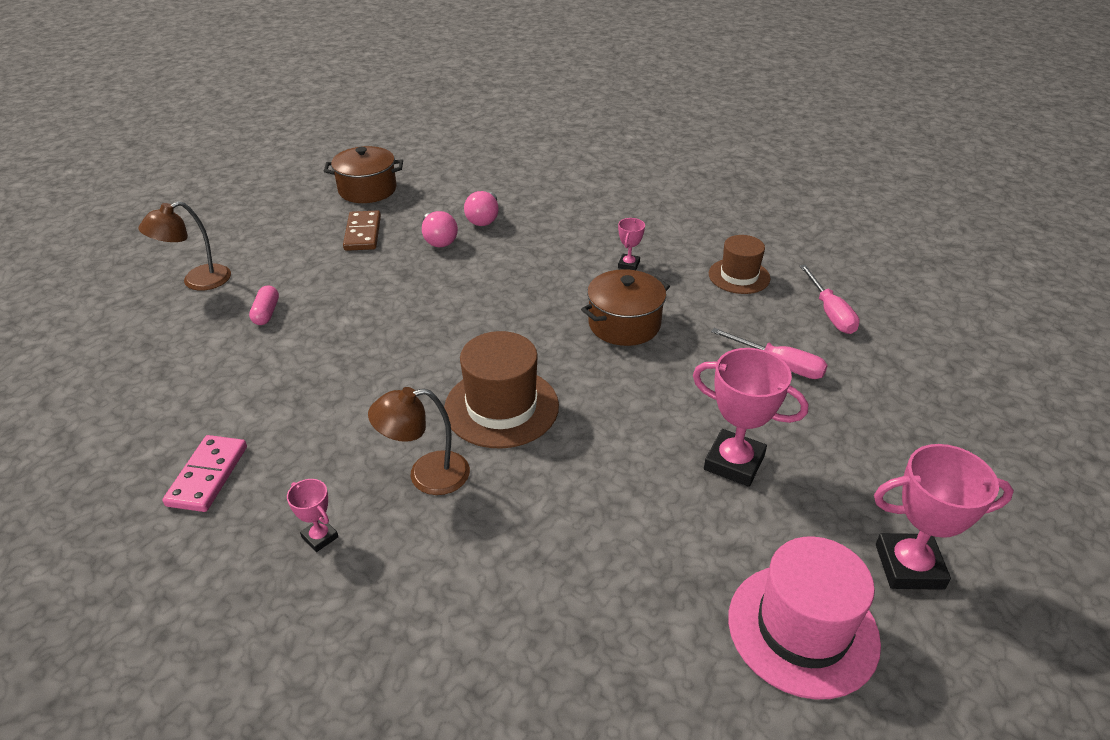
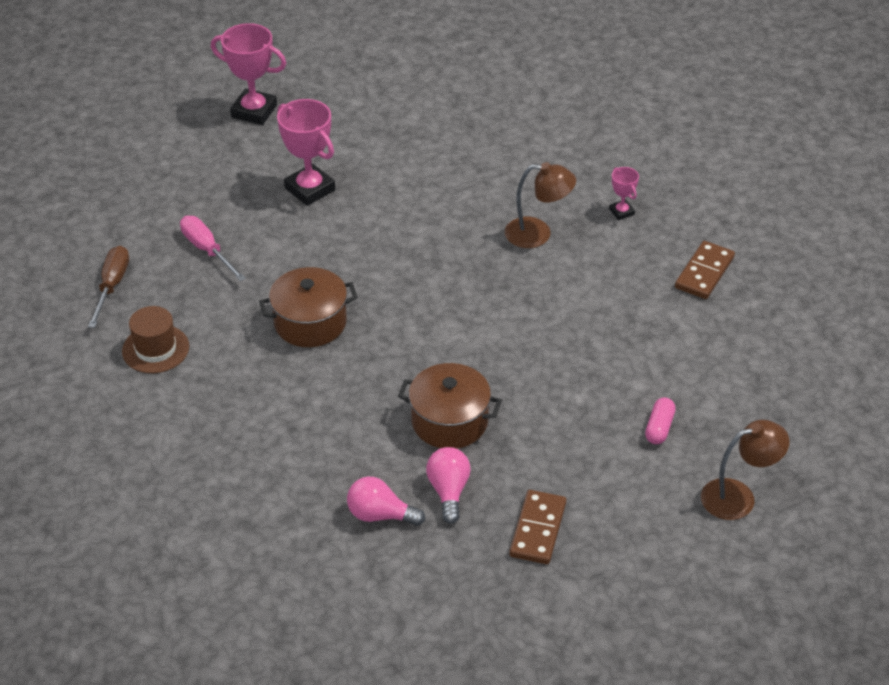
camera: 160 degrees left, 5 degrees up
(207, 476) = (704, 273): pink domino -> brown domino
(367, 190) = (515, 624): brown pot -> brown pot (449, 421)
(484, 219) = (380, 515): pink light bulb -> pink light bulb turned 105 degrees counterclockwise
(501, 407) = (461, 271): brown hat -> none
(628, 265) = (256, 394): pink trophy -> none
(802, 629) = (345, 101): pink hat -> none
(830, 313) = (112, 286): pink screwdriver -> brown screwdriver

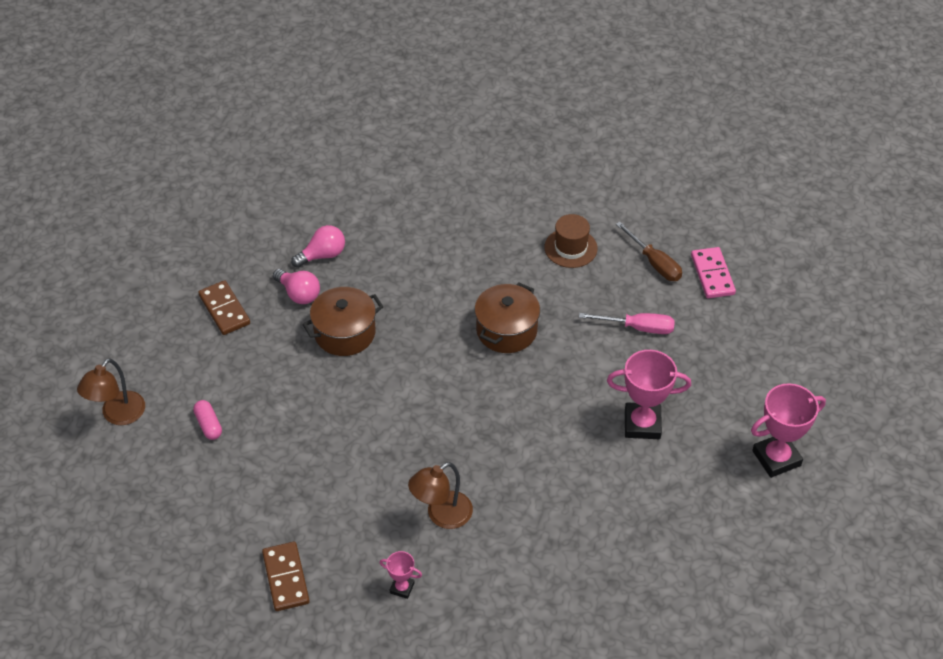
camera: 135 degrees right, 5 degrees up
(86, 244) = (712, 275): none -> pink domino

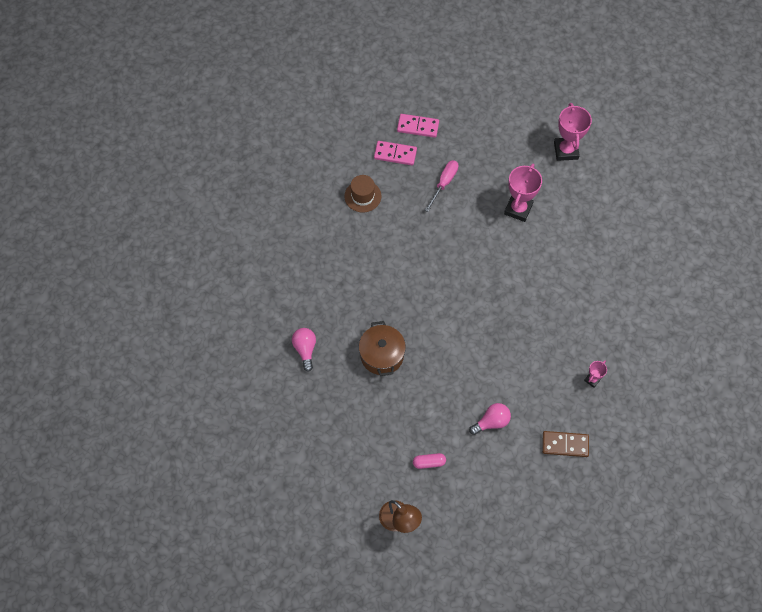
camera: 70 degrees left, 15 degrees up
(224, 309) = (330, 427): brown domino -> none
(299, 294) = (335, 375): pink light bulb -> pink light bulb (491, 422)
(442, 515) = (547, 341): brown lamp -> none
(506, 330) = (417, 257): brown pot -> none
(654, 263) = (395, 154): brown screwdriver -> pink domino

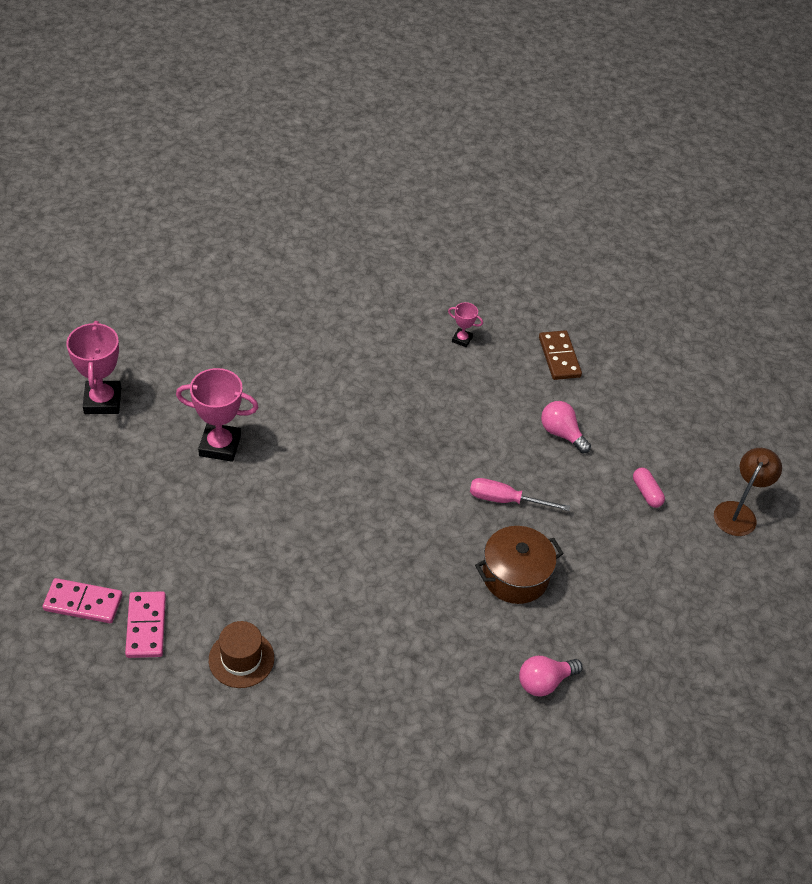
camera: 110 degrees left, 15 degrees down
(418, 127) = (83, 603): pink domino -> pink domino turned 75 degrees counterclockwise
(444, 183) = (192, 546): pink screwdriver -> pink screwdriver (505, 500)
(566, 151) = (102, 401): pink trophy -> pink trophy turned 75 degrees counterclockwise

